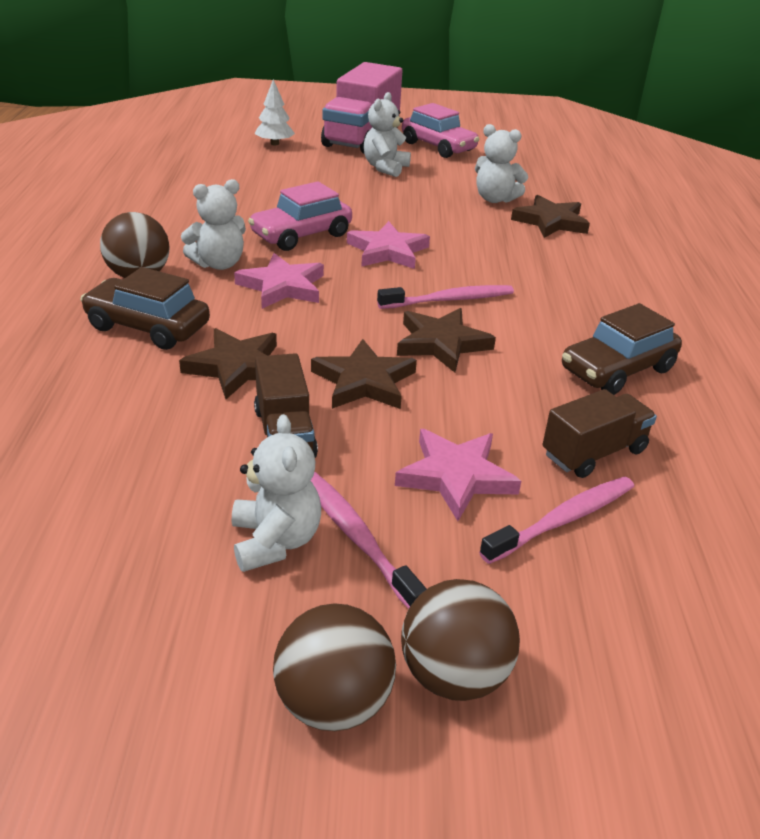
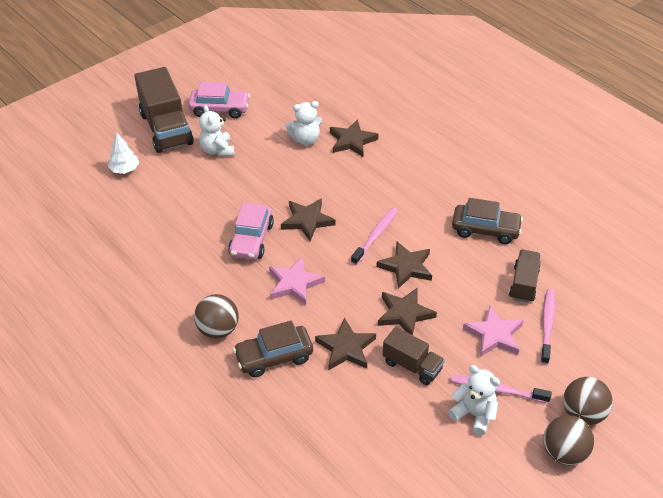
camera: 40 degrees left, 10 degrees up
(218, 264) = (243, 291): white teddy bear -> none
(361, 138) = (166, 129): pink truck -> brown truck
(388, 251) = (307, 221): pink star -> brown star
(617, 370) = (485, 230): brown car -> brown car turned 90 degrees counterclockwise

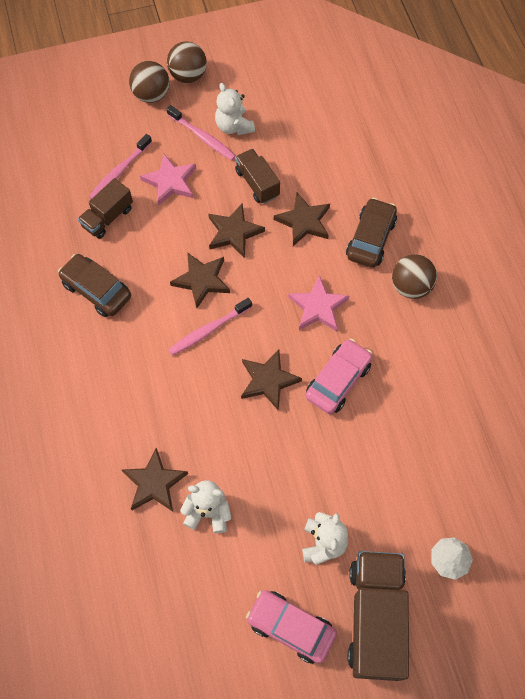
camera: 155 degrees left, 20 degrees up
(274, 357) = (370, 239): brown car -> brown car turned 75 degrees counterclockwise

